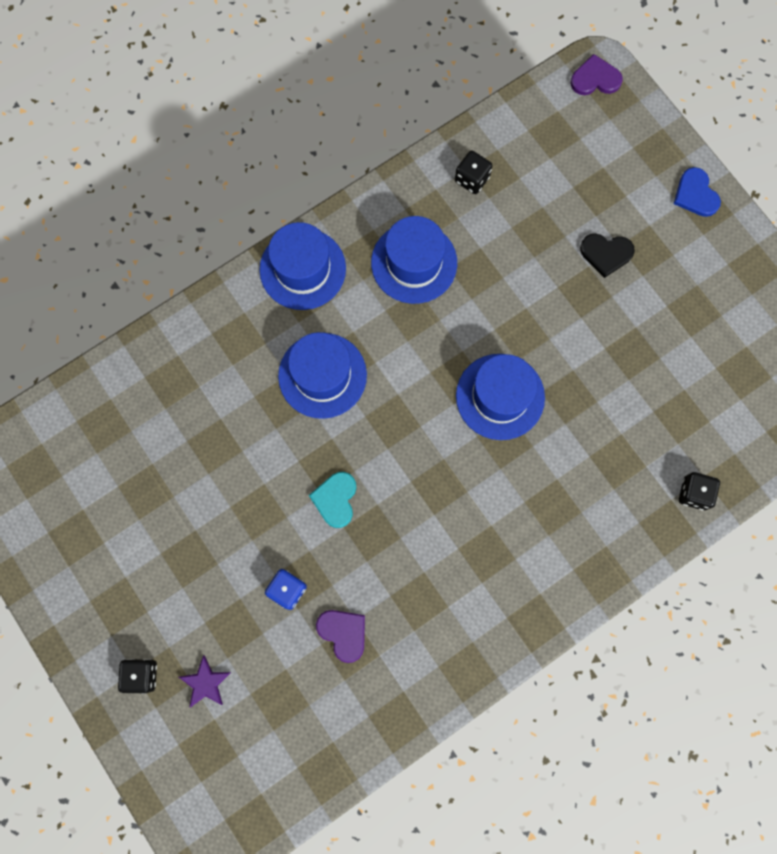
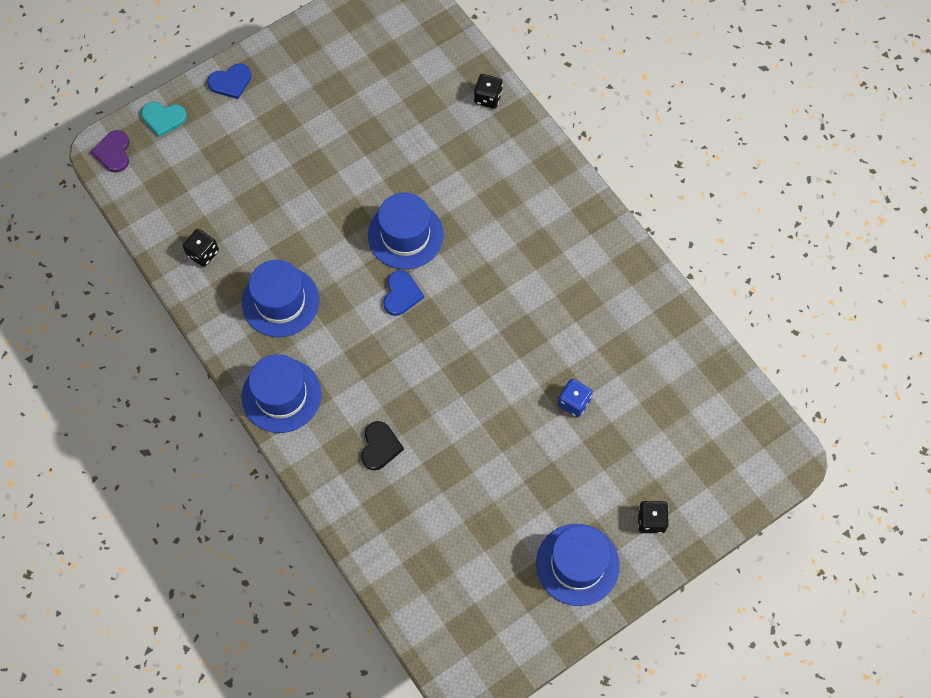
camera: 90 degrees left, 10 degrees down
(205, 683) = (654, 467): purple star -> none
(322, 375) = (383, 377): blue hat -> blue hat (577, 564)
(335, 499) = (495, 365): turquoise heart -> turquoise heart (163, 118)
(343, 633) = (608, 357): purple heart -> none
(424, 393) = (401, 294): none -> blue heart
(606, 254) = (280, 151): black heart -> black heart (380, 446)

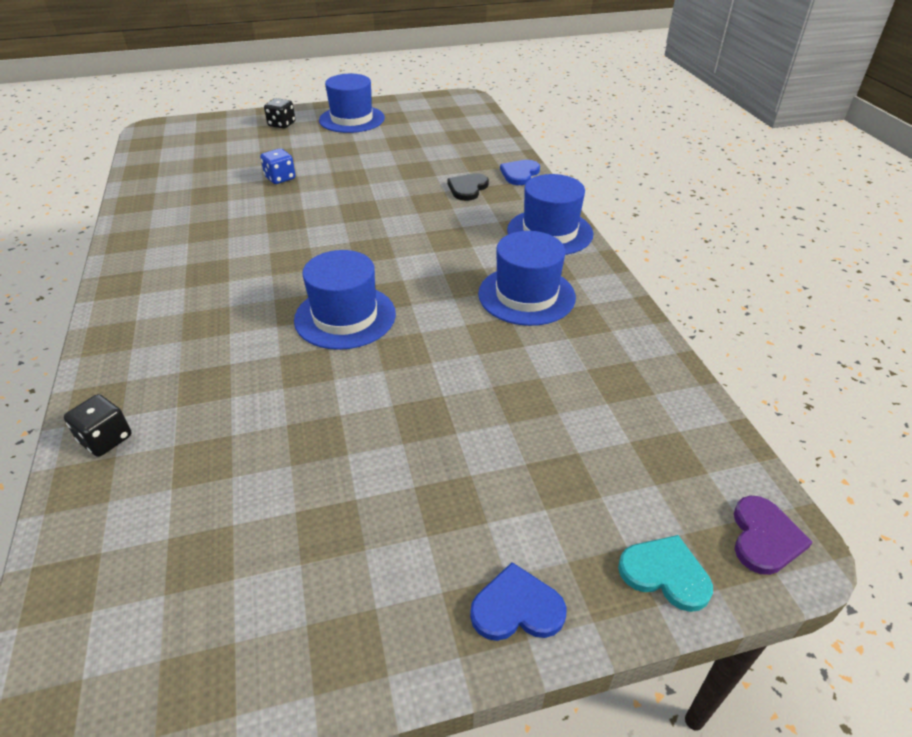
camera: 160 degrees left, 25 degrees down
(203, 253) = (616, 361): black dice -> none
(401, 294) = (384, 271): blue heart -> blue heart (519, 174)

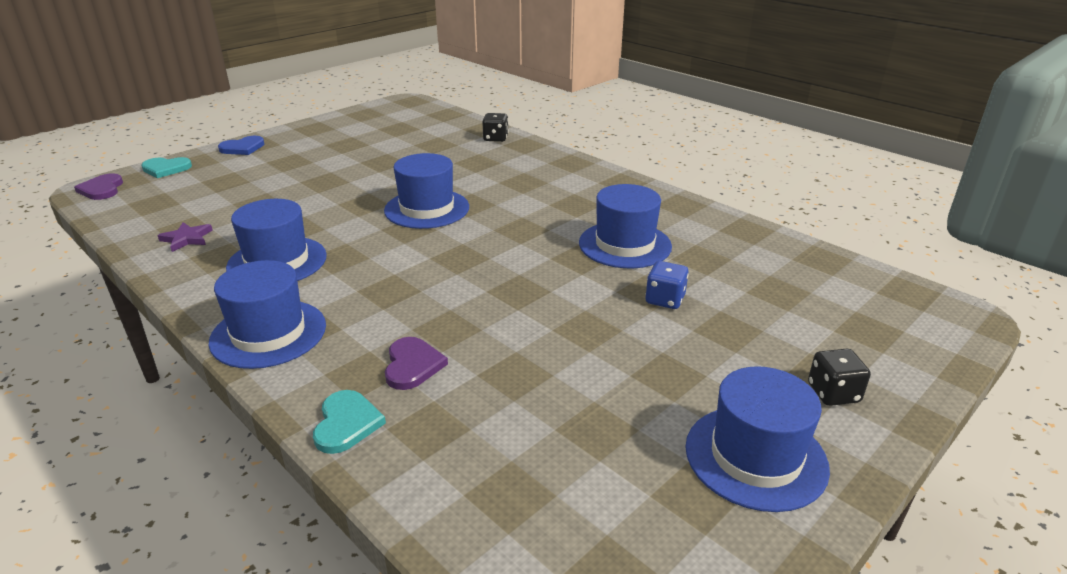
camera: 150 degrees right, 10 degrees down
(238, 220) = (625, 244): none -> blue hat
(467, 188) = (412, 365): black heart -> purple heart
(519, 174) = (346, 423): blue heart -> turquoise heart
(615, 360) = (187, 239): none -> purple star

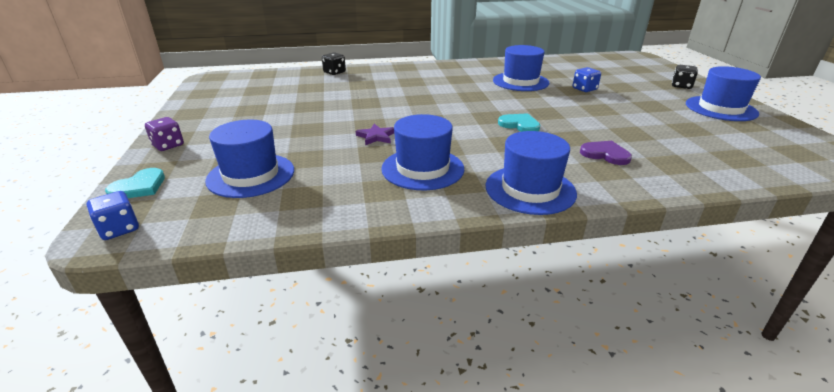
camera: 55 degrees left, 0 degrees up
(102, 189) = (119, 229): purple heart -> blue dice
(187, 239) = (326, 198): purple star -> purple star (376, 136)
(242, 148) = (168, 145): blue heart -> purple dice
(346, 423) = (657, 184): turquoise heart -> turquoise heart (519, 125)
(427, 209) = (409, 110): blue hat -> blue hat (251, 175)

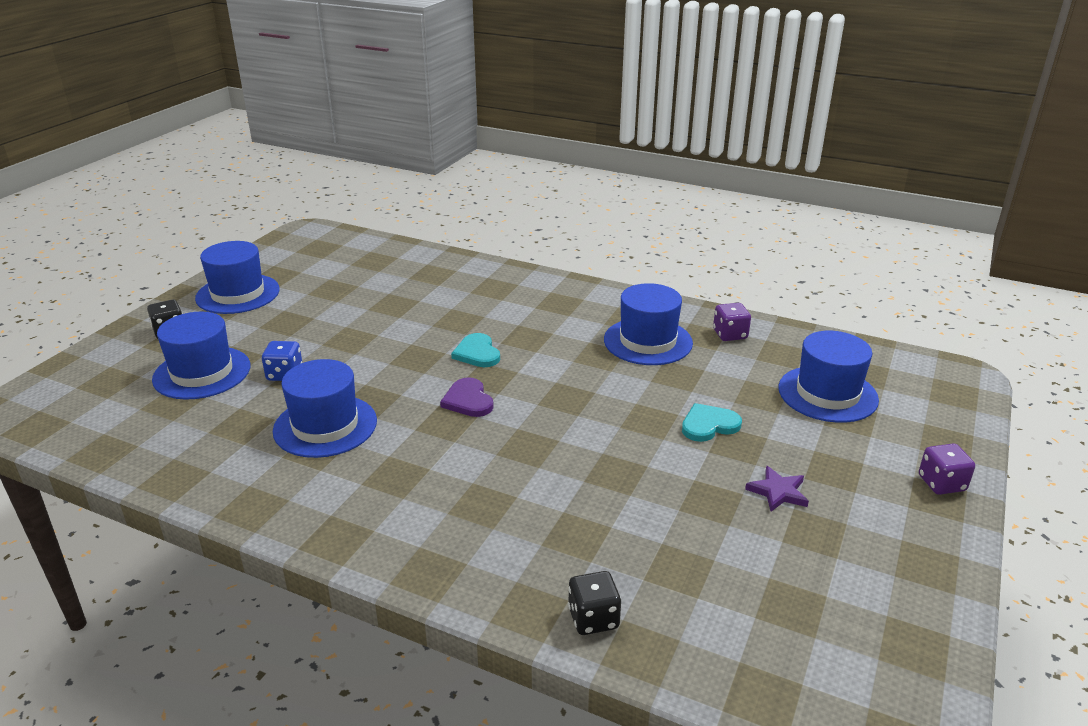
camera: 145 degrees left, 0 degrees up
(119, 229) = (952, 377): blue dice -> none
(139, 187) = (953, 421): turquoise heart -> turquoise heart (709, 425)
(359, 199) = (730, 334): none -> purple dice
(376, 136) = (658, 397): purple star -> purple star (778, 492)
(530, 189) = (581, 296): blue hat -> blue hat (202, 373)
(605, 154) = (465, 297): purple heart -> purple heart (468, 400)

